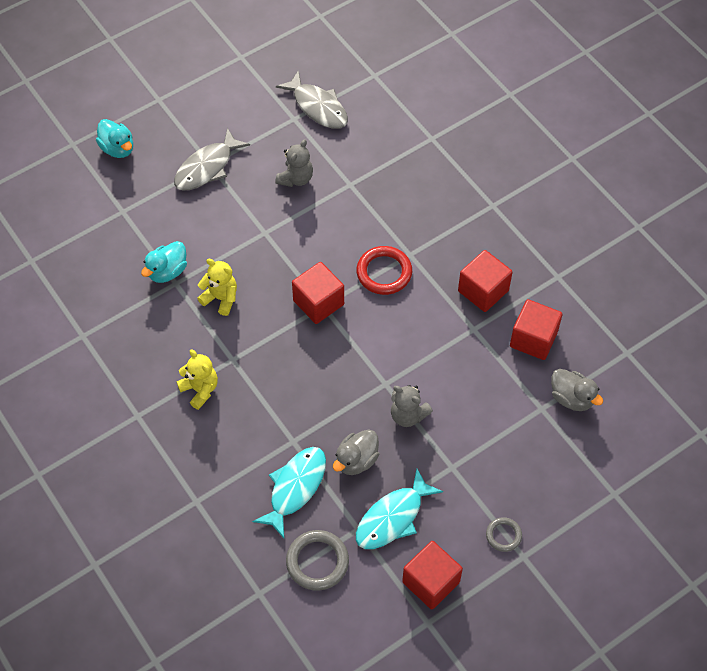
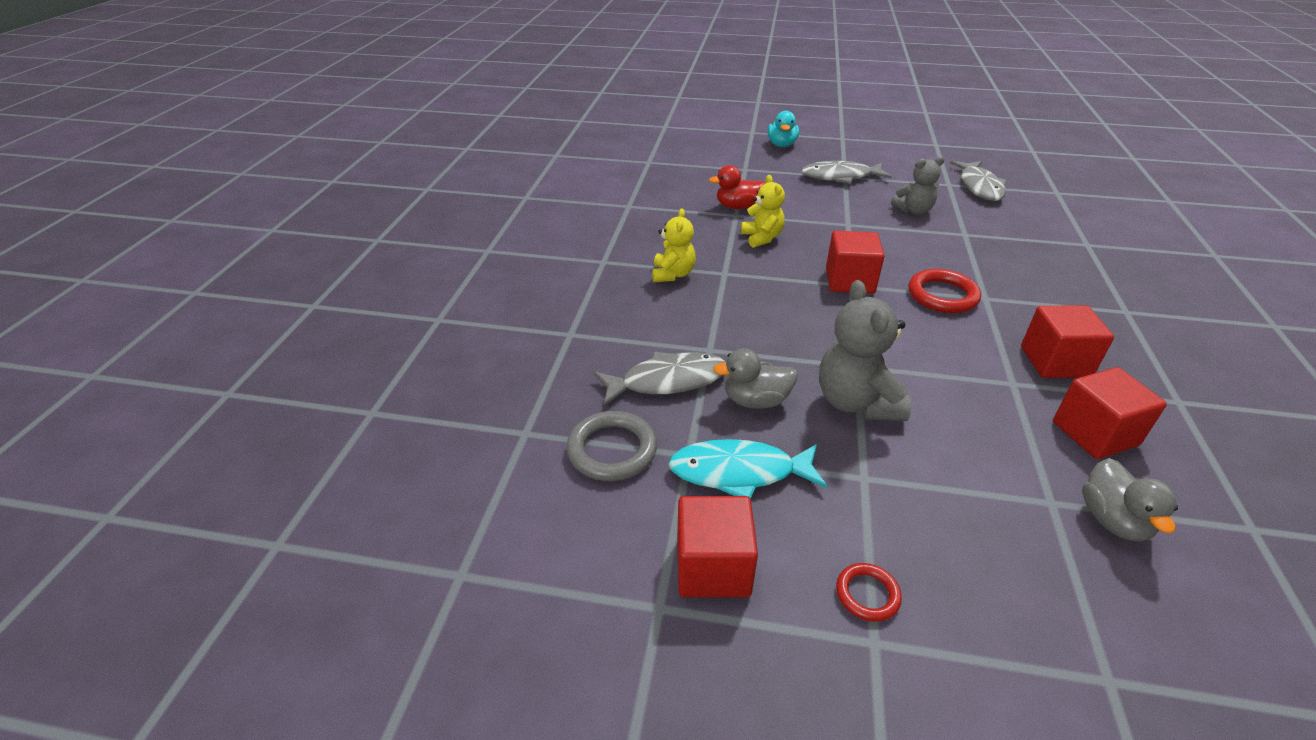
camera: 45 degrees right, 20 degrees down
(167, 271) = (737, 207): turquoise duck -> red duck
(295, 488) = (667, 381): turquoise fish -> grey fish
(408, 415) = (856, 402): grey teddy bear -> grey teddy bear, size x1.55
(503, 535) = (867, 594): grey ring -> red ring

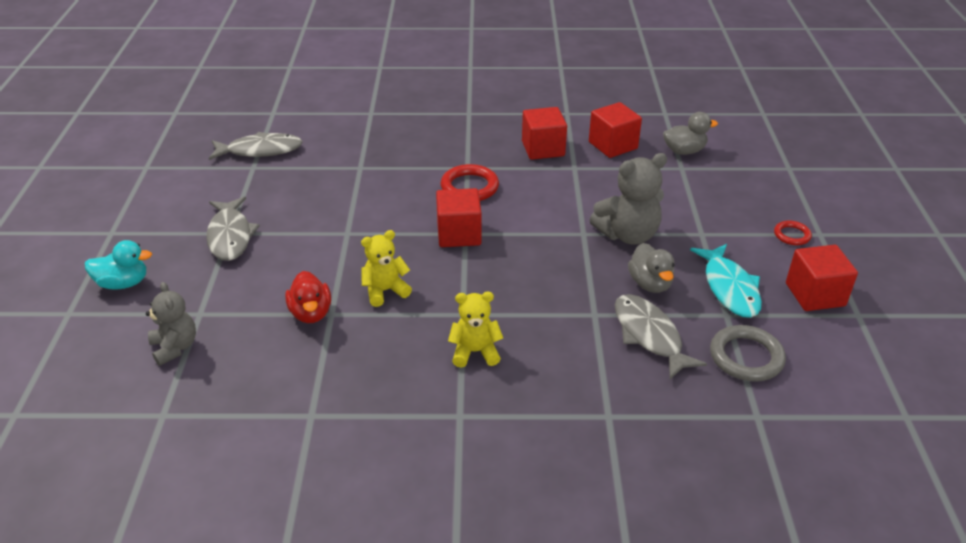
camera: 100 degrees left, 0 degrees up
(913, 210) = (314, 192): grey teddy bear -> grey teddy bear (175, 347)

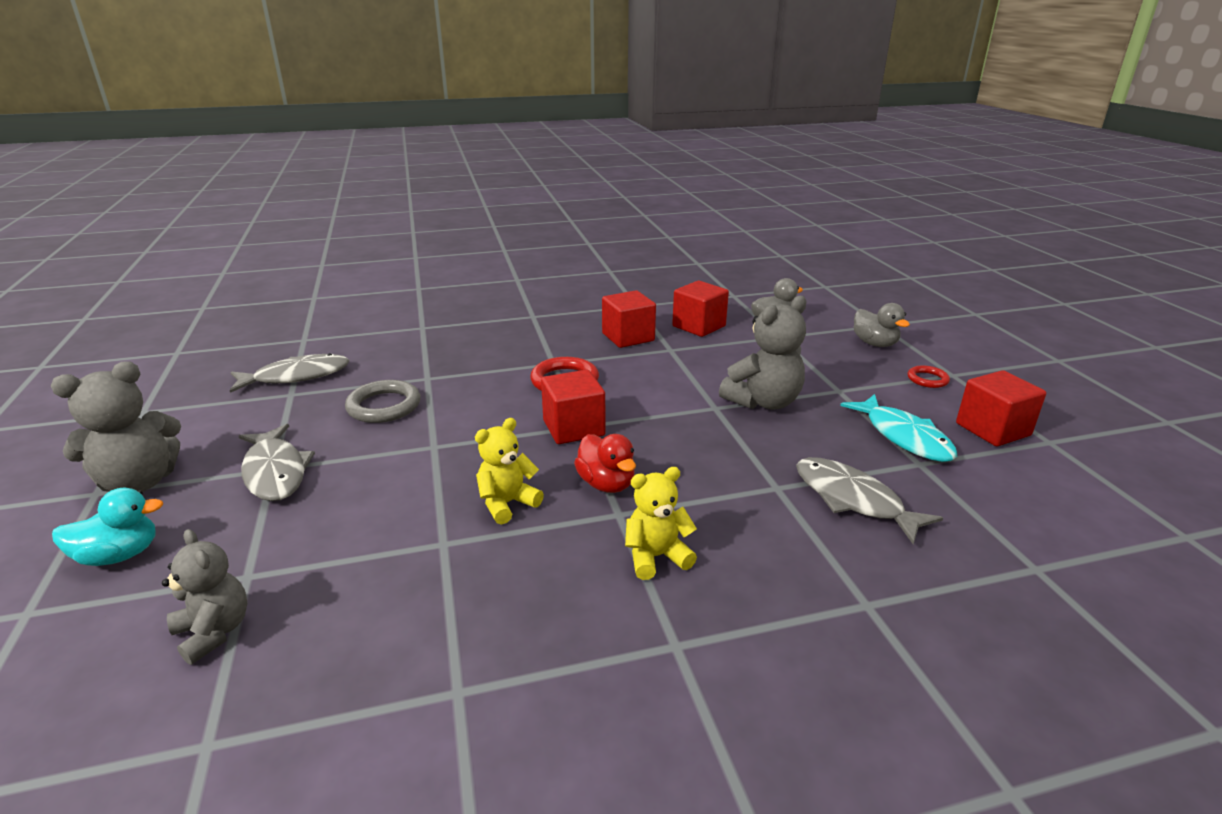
camera: 15 degrees left, 10 degrees down
(140, 229) = (140, 482): none -> grey teddy bear
(311, 313) = (414, 547): red duck -> red duck (606, 484)
(650, 284) = (818, 446): grey duck -> grey duck (874, 343)
(746, 357) = (973, 504): grey ring -> grey ring (384, 406)

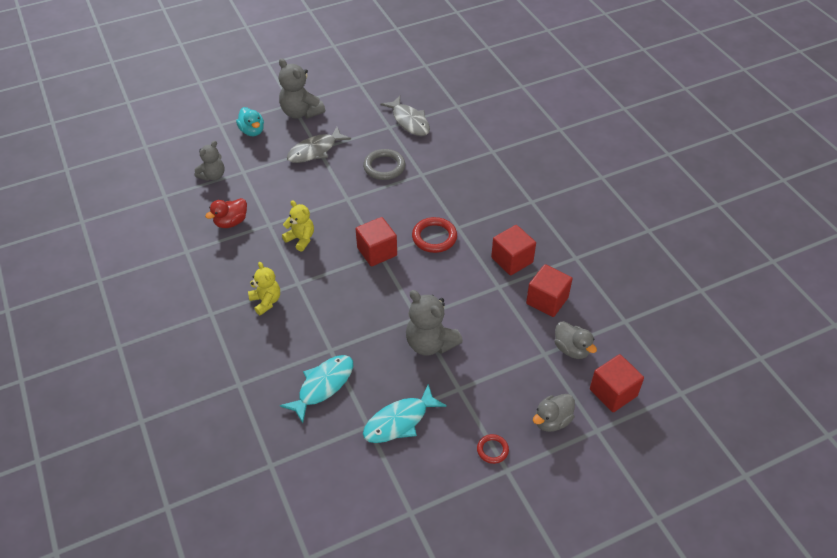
camera: 80 degrees right, 20 degrees up
(606, 484) = (323, 274): red duck -> red duck (231, 222)
(853, 500) = (323, 386): grey fish -> turquoise fish
(992, 429) = (420, 479): red cube -> red cube (613, 392)

